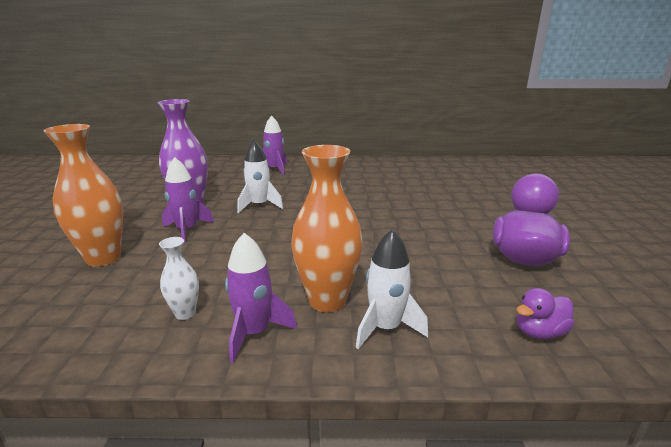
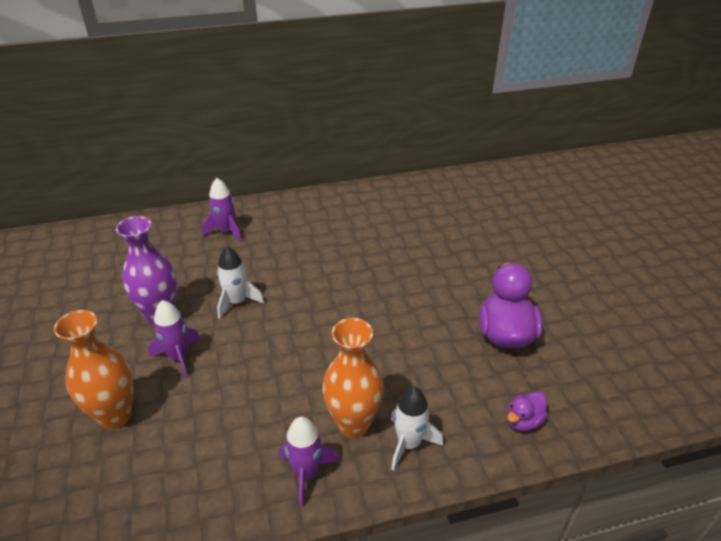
camera: 15 degrees left, 15 degrees up
(185, 313) = (237, 466): white vase -> none

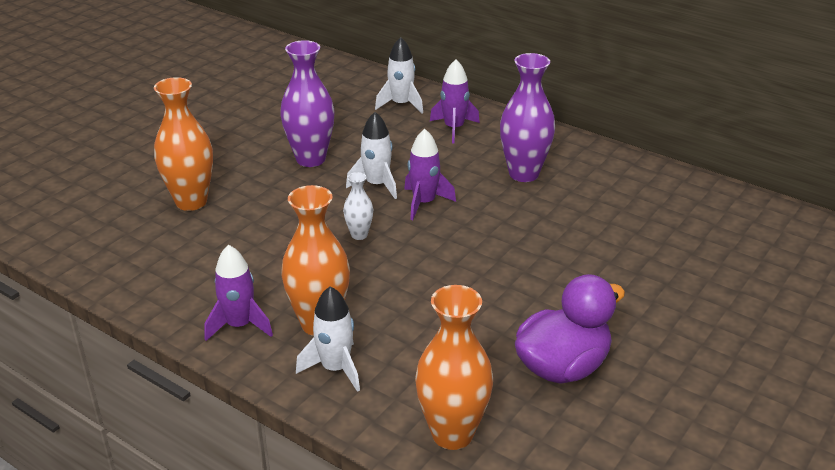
camera: 50 degrees right, 5 degrees down
(164, 236) = (401, 104): none -> white rocket
(179, 357) = (280, 194): purple rocket -> purple rocket (424, 203)
(280, 344) = (359, 235): none -> white vase
(312, 234) = (523, 174): none -> purple vase
(523, 421) = (452, 434): purple duck -> orange vase

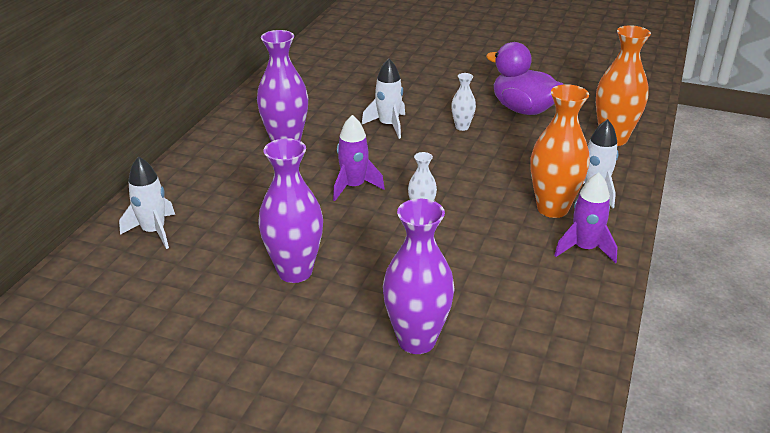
camera: 105 degrees left, 0 degrees up
(191, 202) = (416, 340): orange vase -> purple vase
(377, 185) = (332, 218): white rocket -> white rocket (388, 125)
(454, 128) = (207, 190): purple rocket -> none
(526, 299) = (462, 127): none -> white vase

